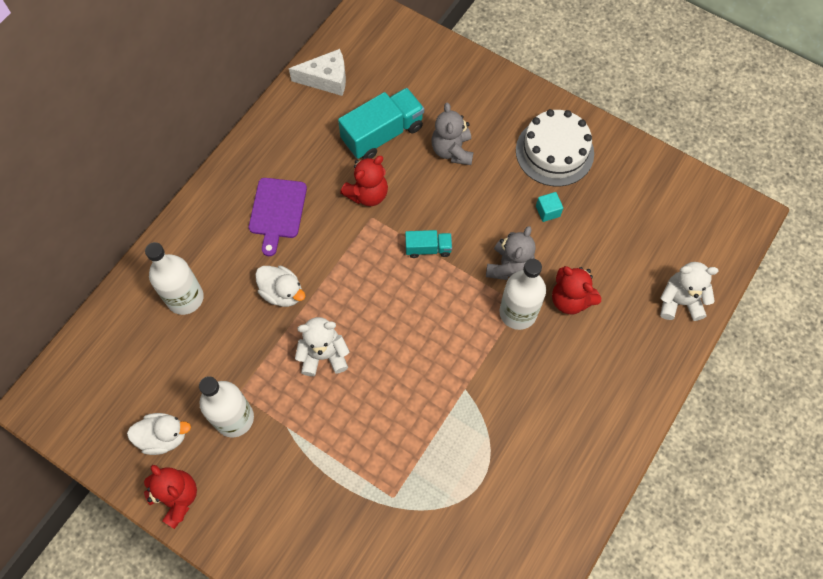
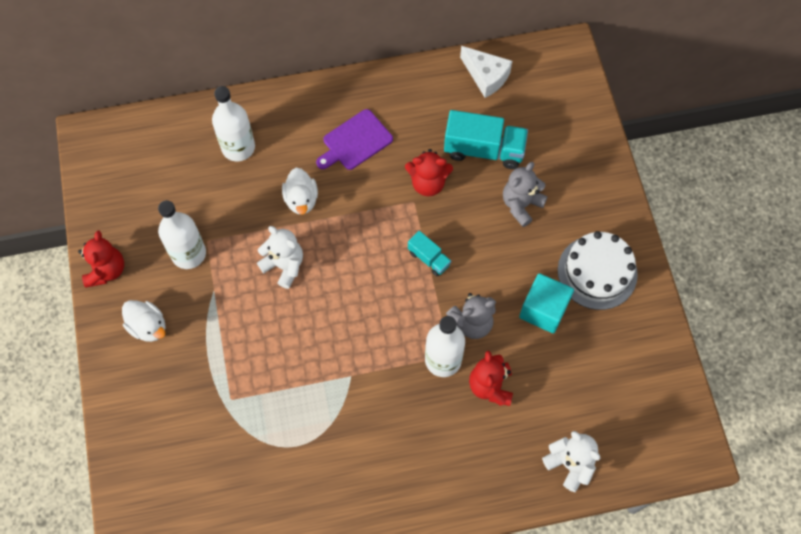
camera: 45 degrees right, 0 degrees up
(164, 437) = (137, 225): white duck -> white duck (148, 326)
(547, 211) = (543, 310): turquoise cube -> turquoise cube, size x1.97

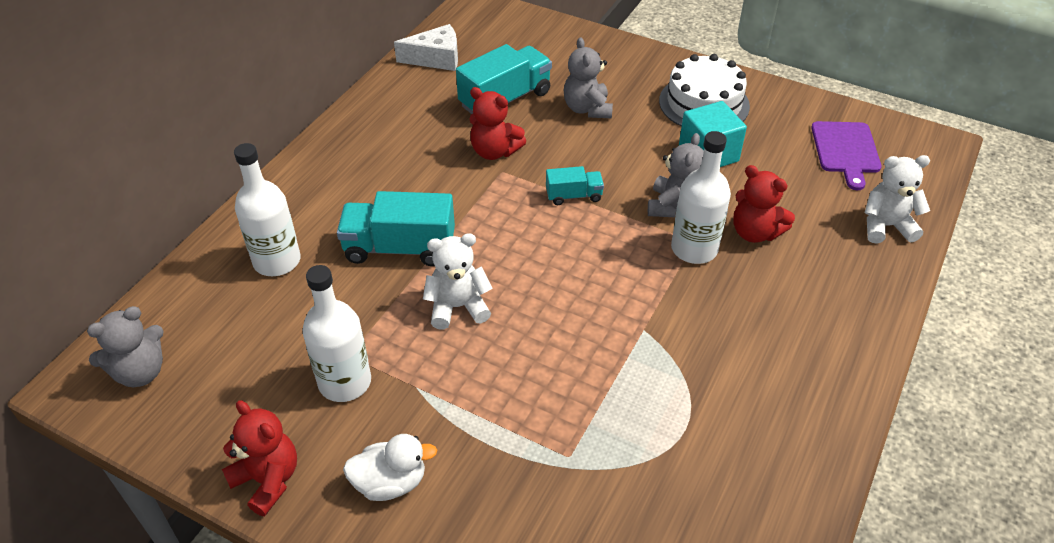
camera: 50 degrees left, 20 degrees down
(117, 155) = (140, 372): none -> grey teddy bear
(301, 200) = (400, 248): white duck -> turquoise truck
(355, 141) = (388, 173): purple cutting board -> purple cutting board (845, 150)
(428, 183) = (494, 151): red teddy bear -> red teddy bear turned 75 degrees clockwise

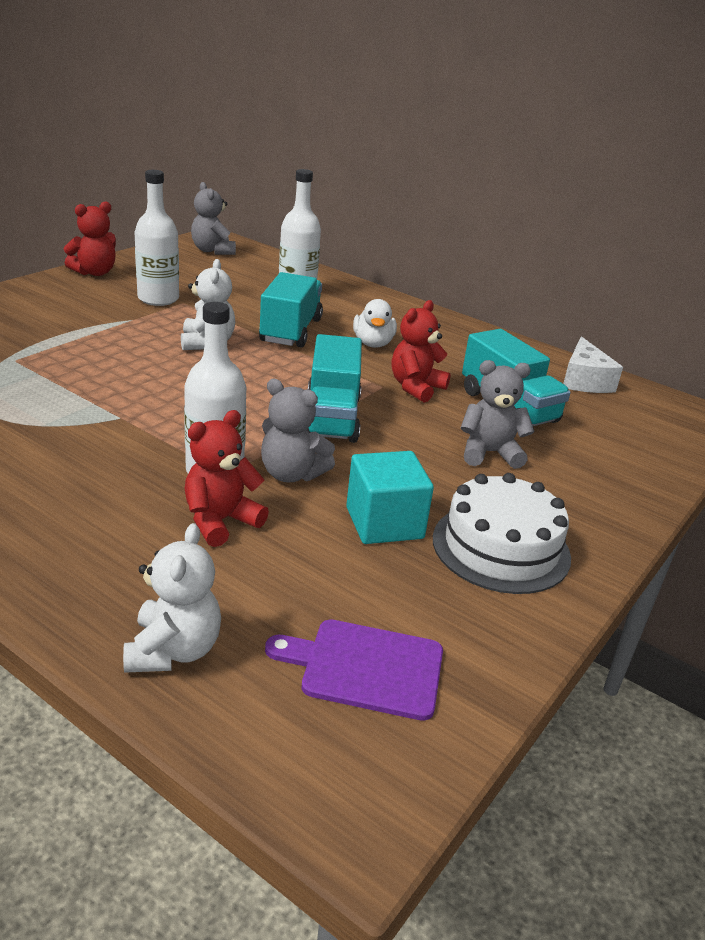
camera: 95 degrees right, 15 degrees down
(390, 482) = (57, 302): white duck -> white duck (373, 343)
(574, 196) = (332, 417): turquoise truck -> turquoise truck, size x1.88

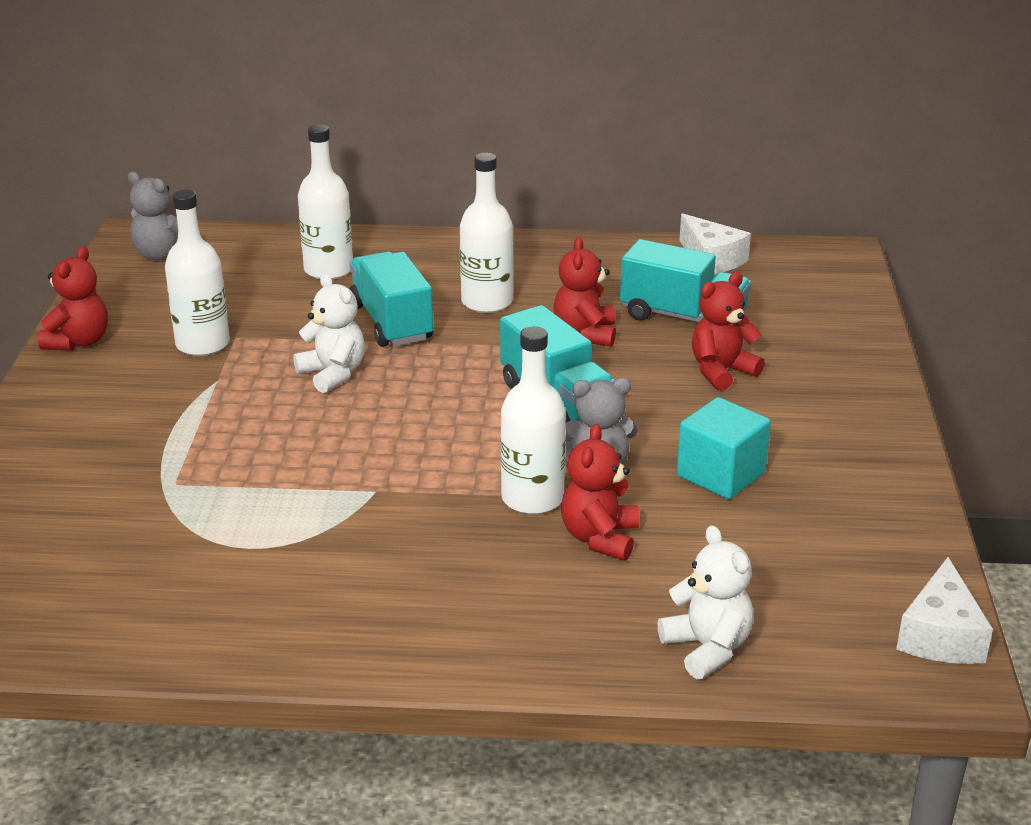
camera: 30 degrees left, 0 degrees up
(365, 667) = (843, 587): purple cutting board -> none
(373, 343) = (487, 302): white duck -> white bottle
(402, 767) = (941, 635): none -> white cheese
(489, 453) = (721, 371): grey teddy bear -> red teddy bear
(501, 547) = (824, 451): white cake -> none

